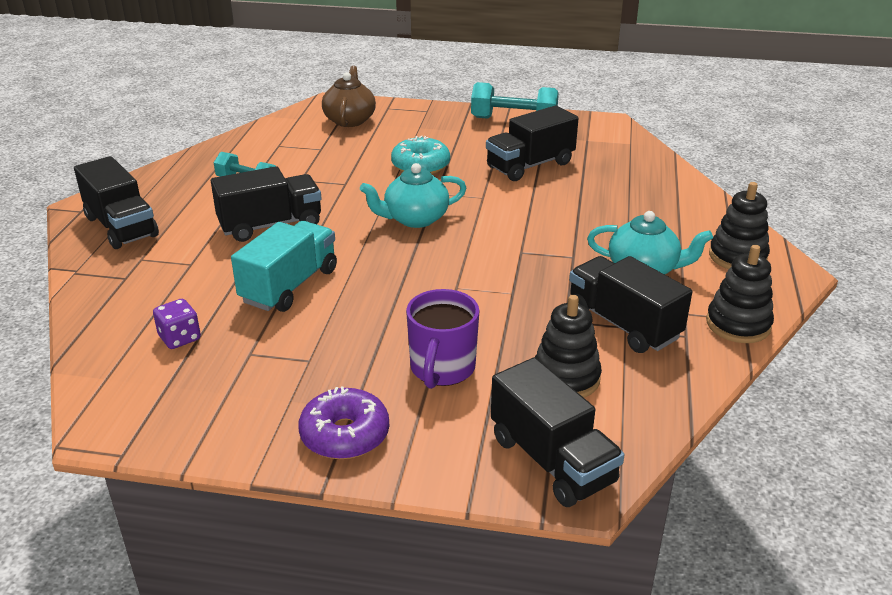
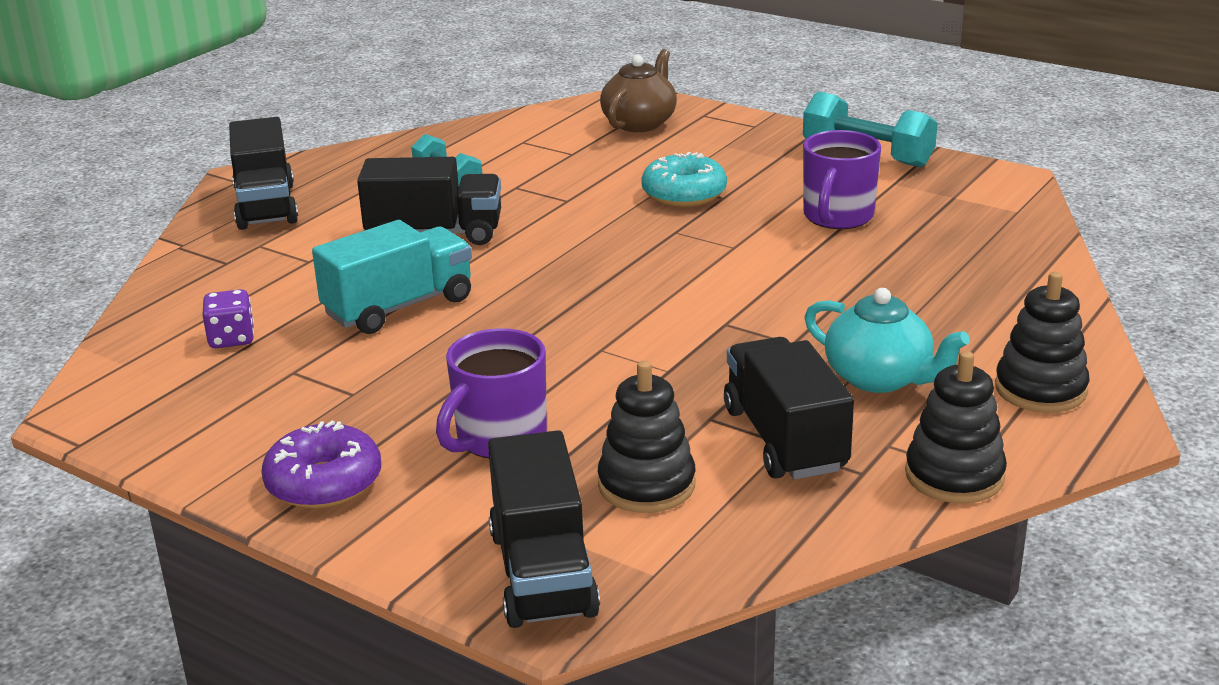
camera: 25 degrees right, 5 degrees down
(415, 219) = (619, 258): turquoise teapot -> none
(530, 165) = (837, 217): black truck -> purple mug

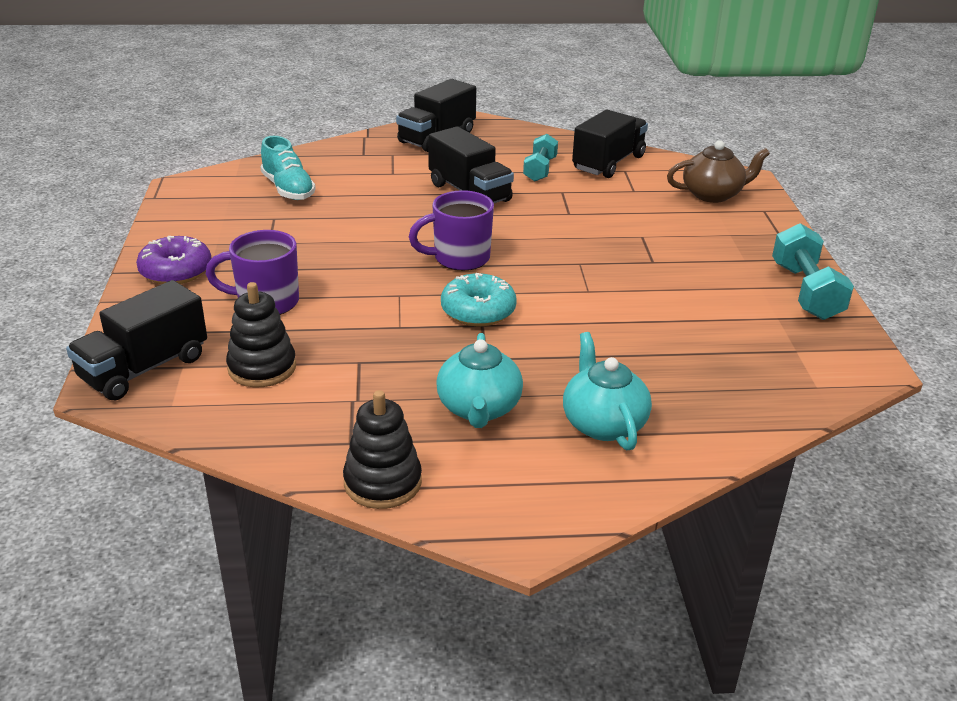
camera: 50 degrees right, 5 degrees up
(232, 339) = (288, 189): purple dice -> turquoise shoe
(399, 307) = (373, 217): turquoise truck -> none
(684, 194) = (635, 247): turquoise donut -> turquoise donut (478, 311)
(784, 439) = (361, 398): black truck -> black truck (608, 163)
(837, 217) = (688, 313): purple mug -> purple mug (459, 258)
(973, 324) = (603, 424): none -> turquoise teapot
(1040, 389) = (542, 485): black stacking toy -> none

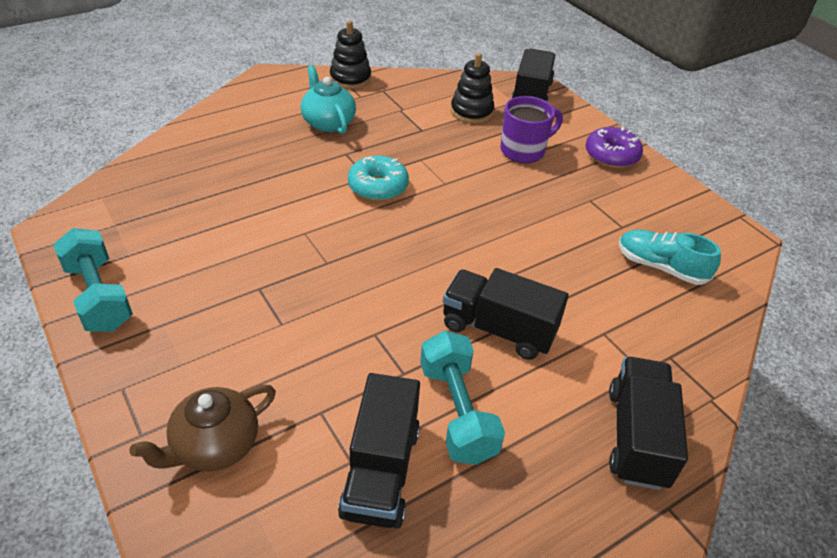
camera: 150 degrees right, 10 degrees up
(459, 258) = (432, 232): purple mug -> none
(540, 170) = (457, 411): turquoise dumbbell -> turquoise dumbbell, size x1.51
(603, 424) = (249, 133): turquoise teapot -> none

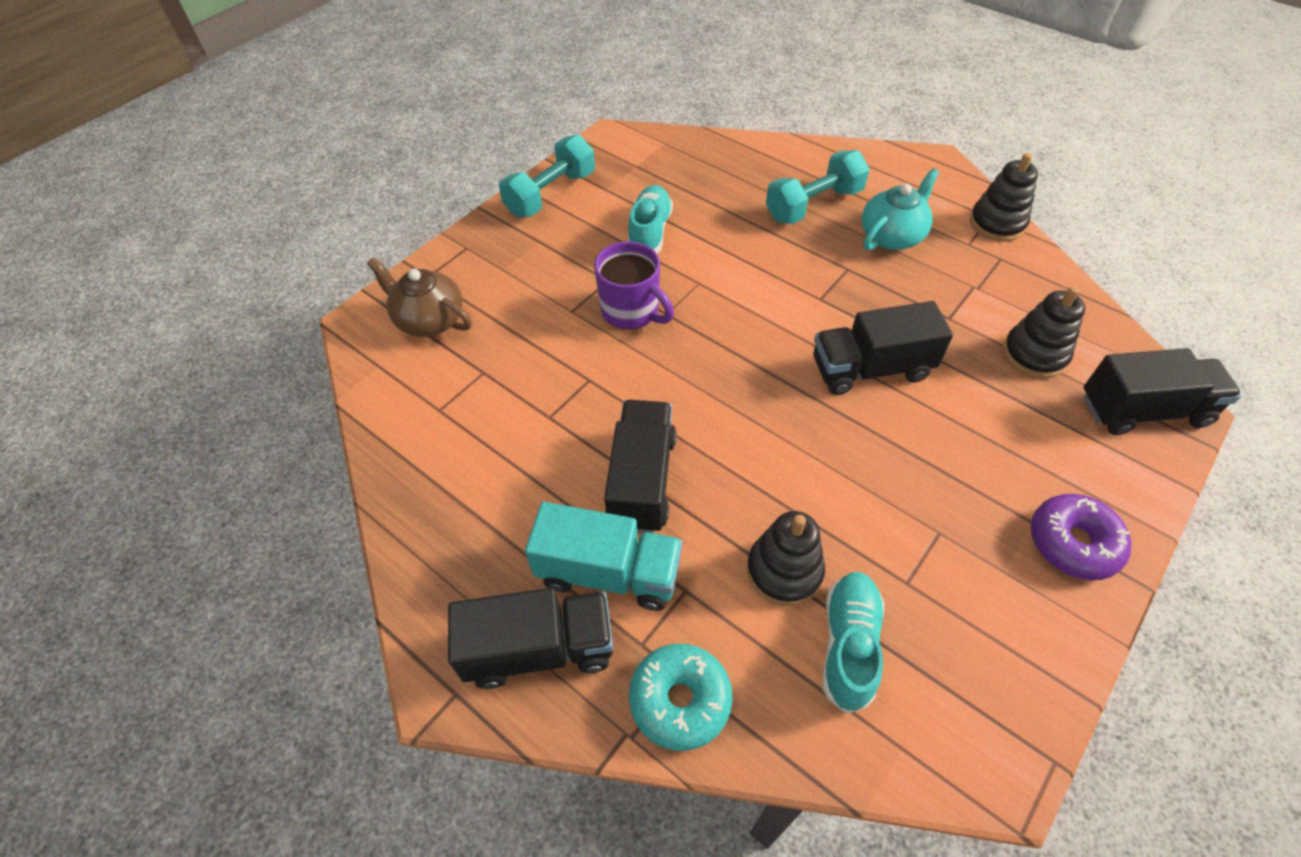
camera: 75 degrees right, 10 degrees up
(218, 242) = (650, 232): none -> turquoise shoe
(378, 186) = (809, 313): turquoise donut -> turquoise donut (680, 700)
(381, 471) = (434, 433): black truck -> black truck (870, 369)
(457, 411) = (517, 472): turquoise dumbbell -> turquoise dumbbell (814, 205)
(524, 151) = (992, 432): purple mug -> purple mug (631, 312)
(578, 374) = (608, 572): none -> turquoise truck
(600, 277) = (784, 571): none -> black stacking toy

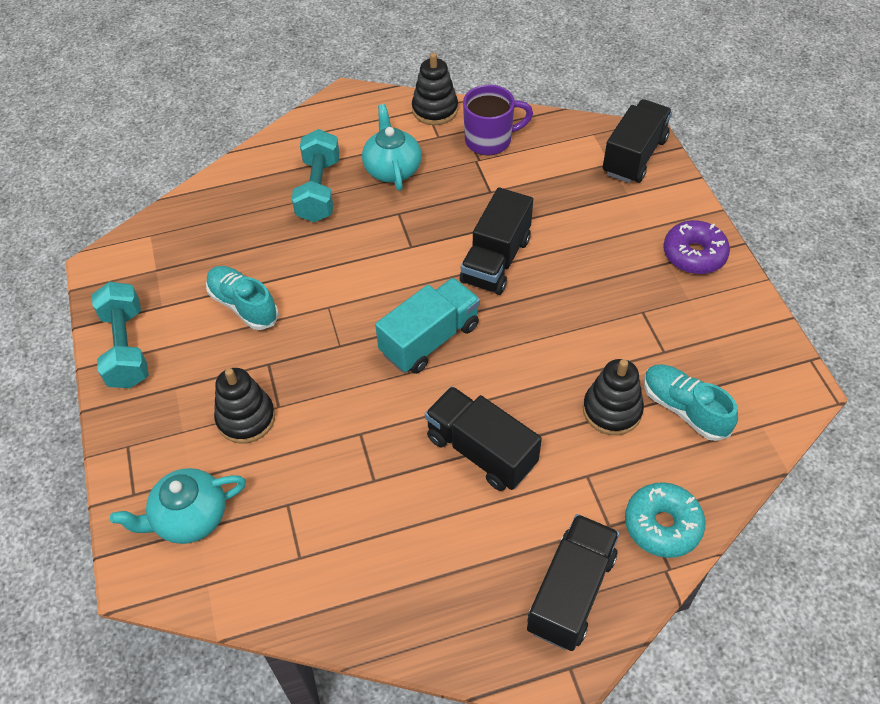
camera: 55 degrees left, 0 degrees up
(429, 320) = (189, 517): brown teapot -> turquoise teapot
(608, 572) = (541, 515): turquoise truck -> turquoise truck (430, 339)
(631, 312) = (317, 366): purple mug -> purple mug (490, 140)
(1034, 354) = (555, 172): black stacking toy -> black stacking toy (246, 418)

